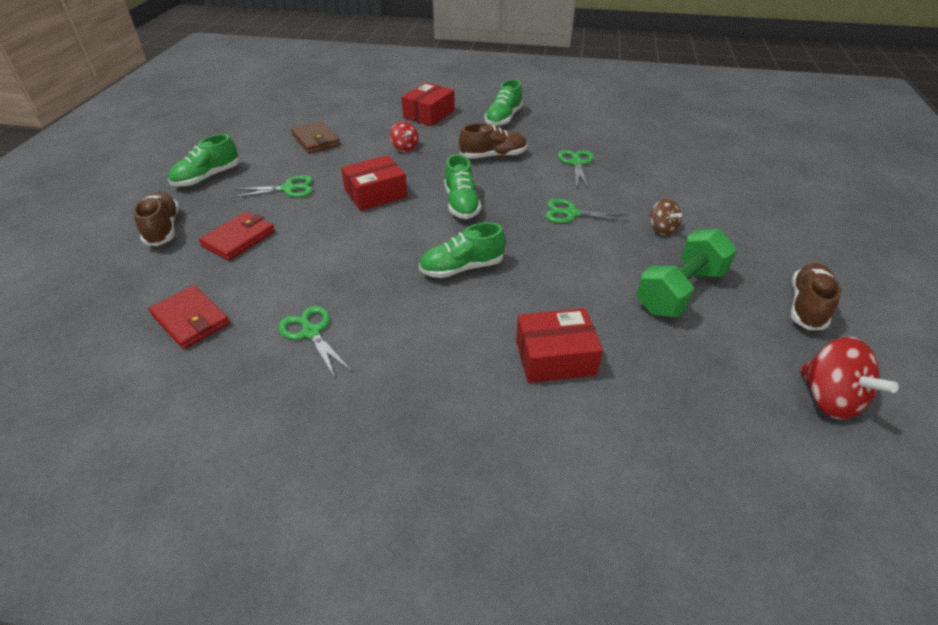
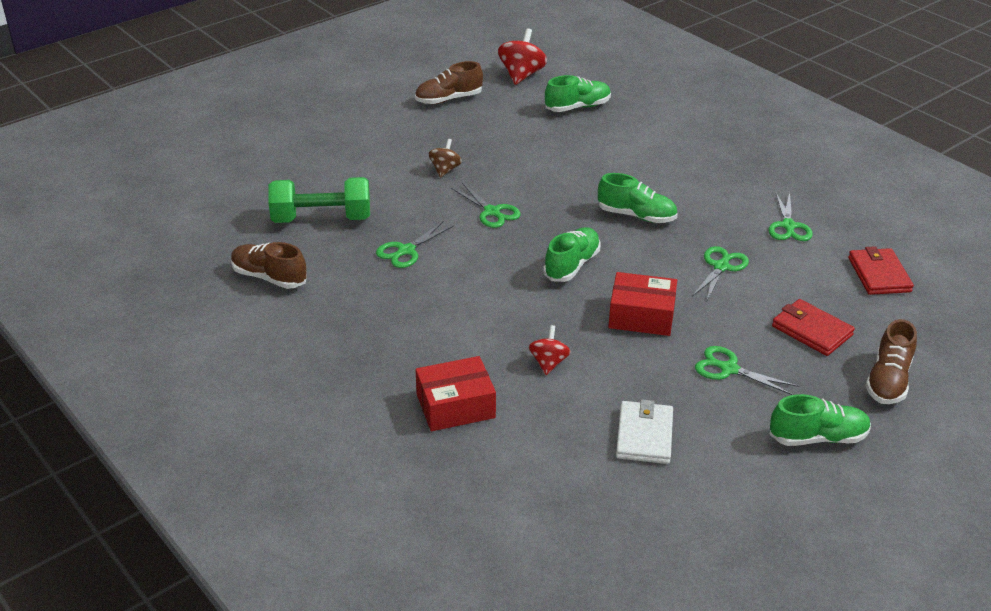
camera: 140 degrees left, 5 degrees down
(239, 239) = (811, 330): red wallet -> red wallet turned 60 degrees clockwise
(316, 140) = (644, 435): brown wallet -> white wallet
(347, 256) = (721, 267): none -> green scissors
(493, 156) = (471, 300): brown shoe -> brown shoe (269, 277)
(503, 118) = (380, 347): green shoe -> green shoe (577, 107)
(555, 357) = (639, 146): red box -> none
(680, 291) = (507, 137): green dumbbell -> green dumbbell (321, 219)

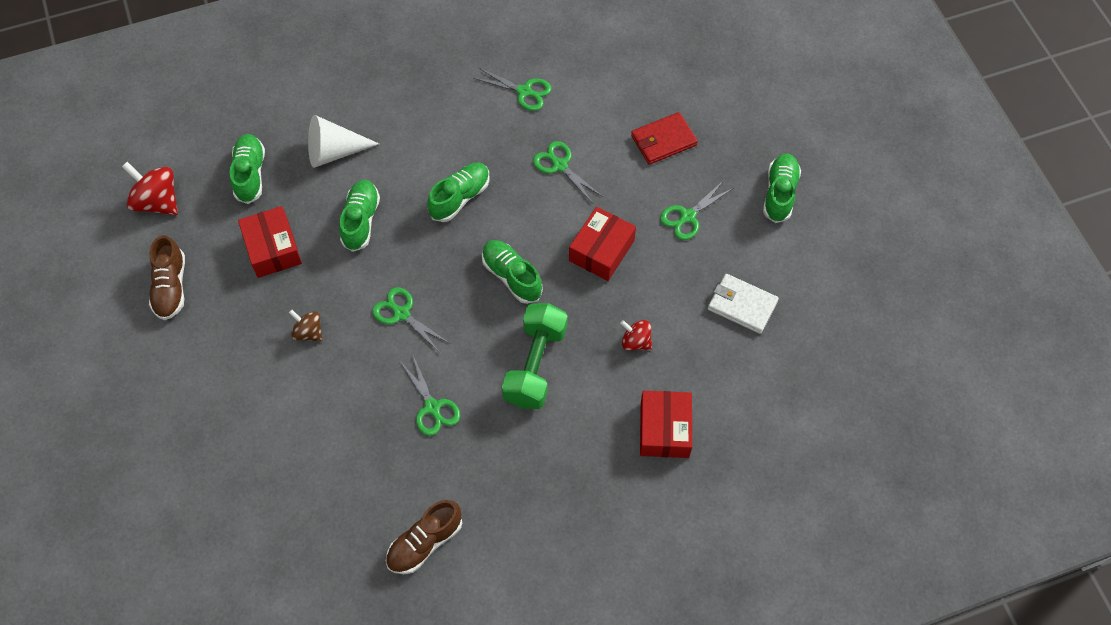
camera: 70 degrees left, 25 degrees up
(321, 219) = (345, 471): green dumbbell -> green dumbbell (535, 365)
(492, 212) = (401, 313): green scissors -> green scissors turned 120 degrees counterclockwise
(514, 134) = (272, 249): none -> red box
(572, 169) = (361, 220): none -> green shoe
(631, 140) = (334, 152): none -> white cone
(879, 275) = (613, 62): red wallet -> none
(888, 381) = (736, 120): brown shoe -> none

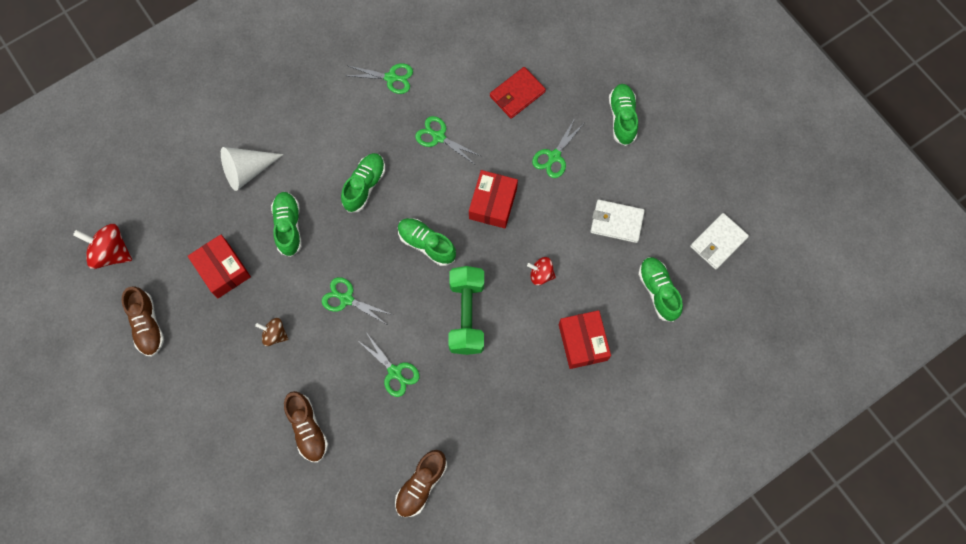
camera: 15 degrees left, 10 degrees up
(250, 174) = (182, 208): green shoe -> green shoe (658, 291)
(312, 445) = (307, 429): none -> brown shoe
(859, 357) = (718, 242): none -> white wallet

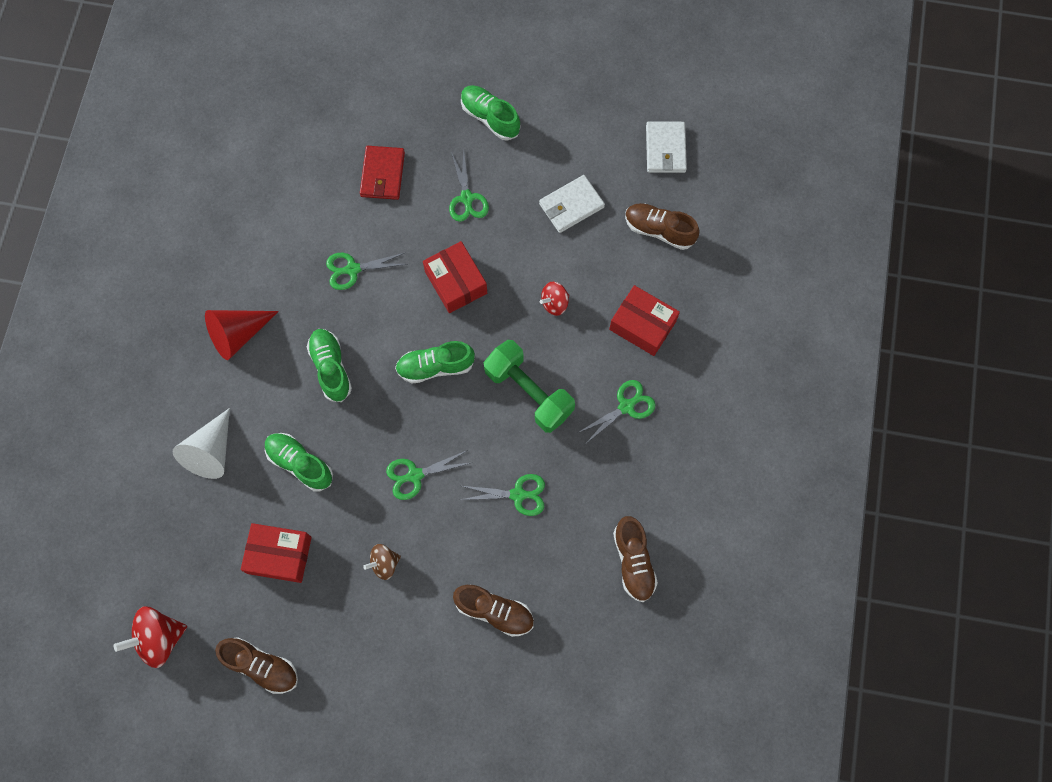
camera: 45 degrees left, 0 degrees up
(332, 114) = (238, 334): none -> red cone
(391, 78) = (258, 257): green scissors -> green scissors (626, 406)
(658, 291) = (659, 230): green shoe -> brown shoe

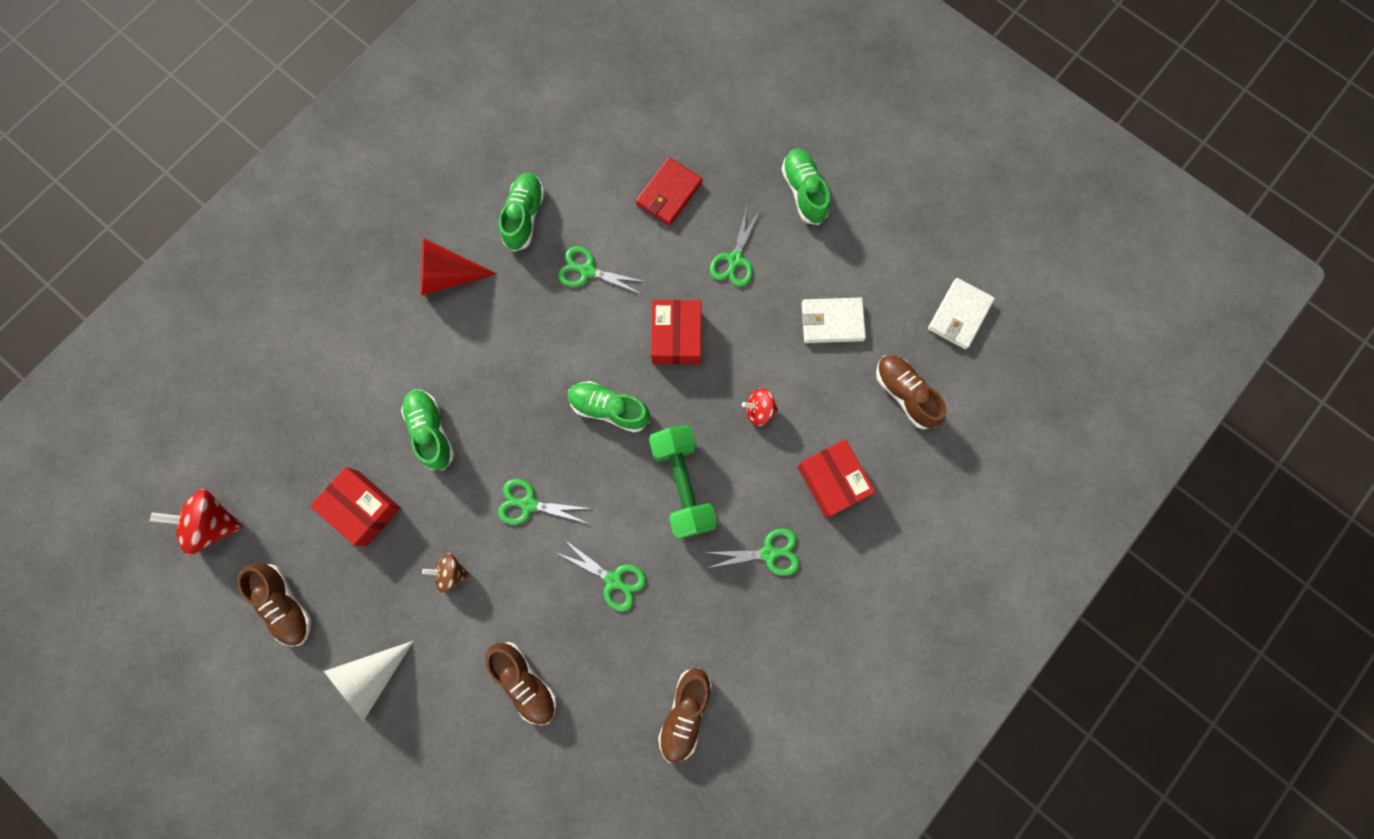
camera: 30 degrees right, 5 degrees up
(211, 451) = (360, 374): white cone -> white cone (370, 678)
(331, 368) = (512, 355): green shoe -> green shoe (524, 216)

